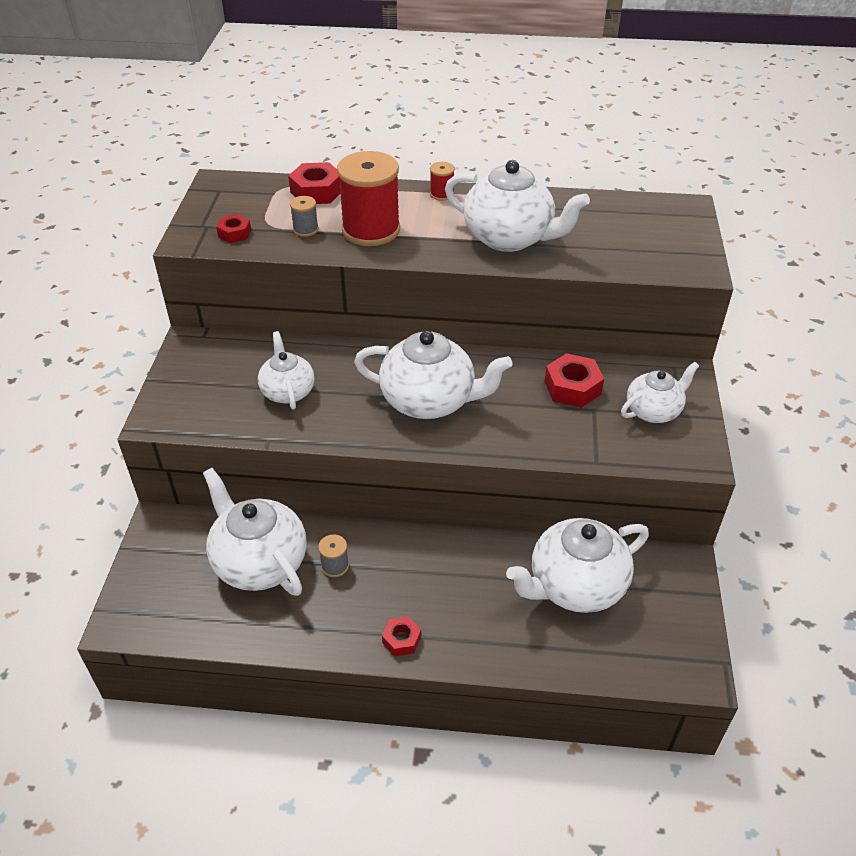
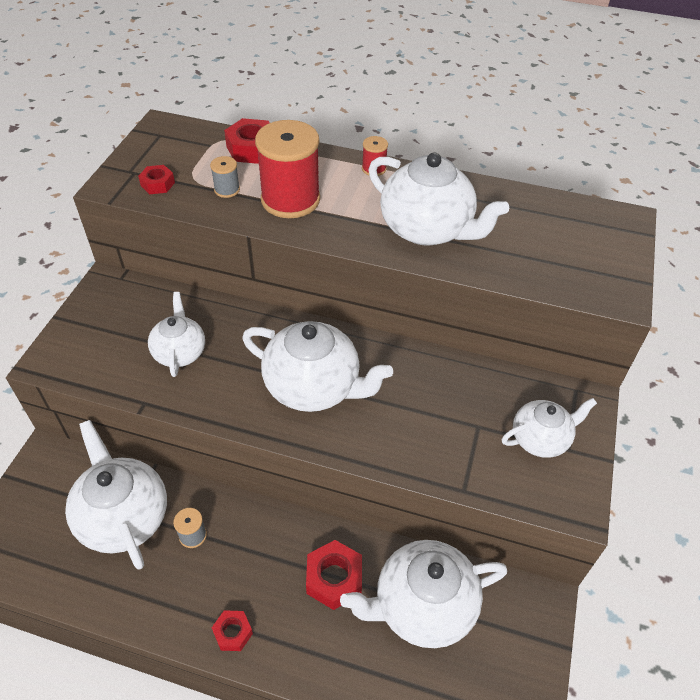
camera: 10 degrees right, 5 degrees up
(572, 387) = (462, 396): red nut -> red nut (334, 578)

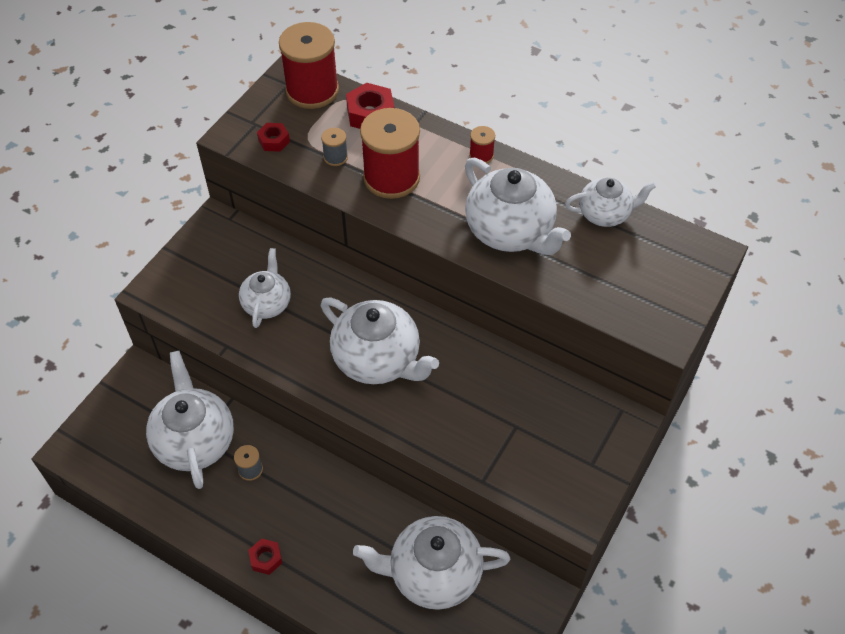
camera: 15 degrees right, 5 degrees up
(187, 137) = (312, 90): none -> red spool
(334, 578) = (363, 533): red nut -> none
(540, 439) = (569, 449): white teapot -> white teapot (605, 214)

